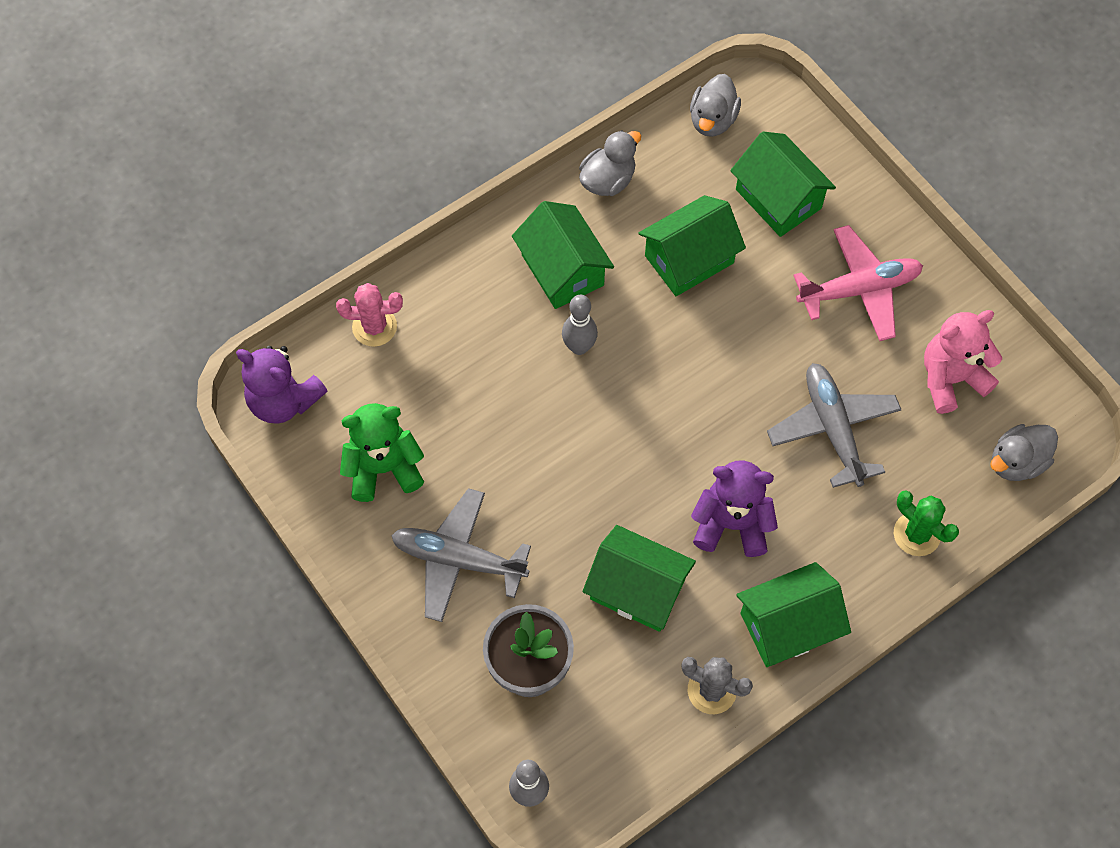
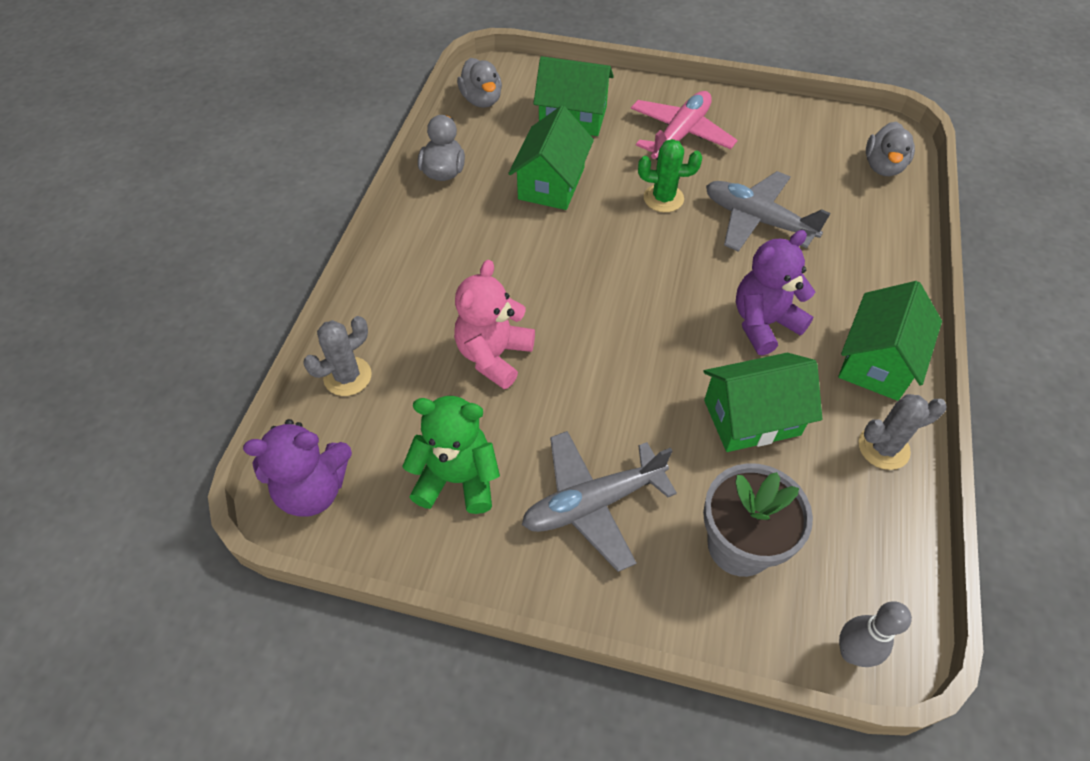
camera: 40 degrees left, 10 degrees down
(374, 327) = (347, 376): pink cactus -> grey cactus
(383, 468) = (457, 479): green teddy bear -> green teddy bear turned 60 degrees clockwise
(562, 270) = (466, 243): green house -> none
(579, 347) = (530, 284): grey bowling pin -> none
(917, 534) = (881, 245): green cactus -> green cactus (663, 198)
(951, 379) = (791, 147): pink teddy bear -> pink teddy bear (494, 356)

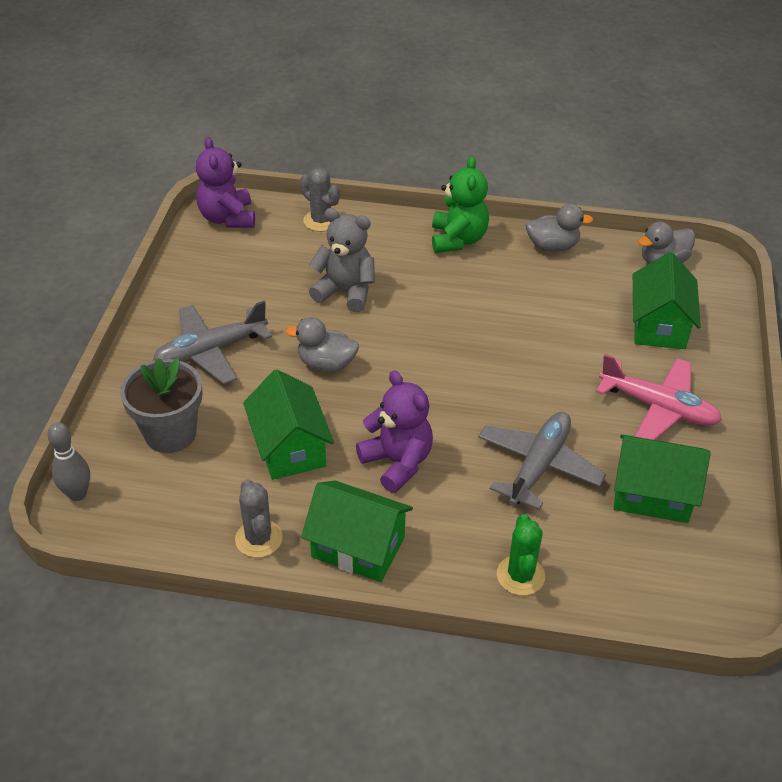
camera: 85 degrees right, 10 degrees down
(457, 479) = (234, 281): green teddy bear -> green teddy bear (458, 239)
(494, 356) = (345, 291): pink teddy bear -> grey teddy bear
(551, 183) = (555, 314): green house -> green house (652, 494)
(593, 503) = (211, 351): grey plane -> grey plane turned 90 degrees counterclockwise
(663, 198) = (554, 393): green cactus -> green cactus (520, 575)
(883, 166) = (660, 592): grey duck -> grey duck (326, 364)

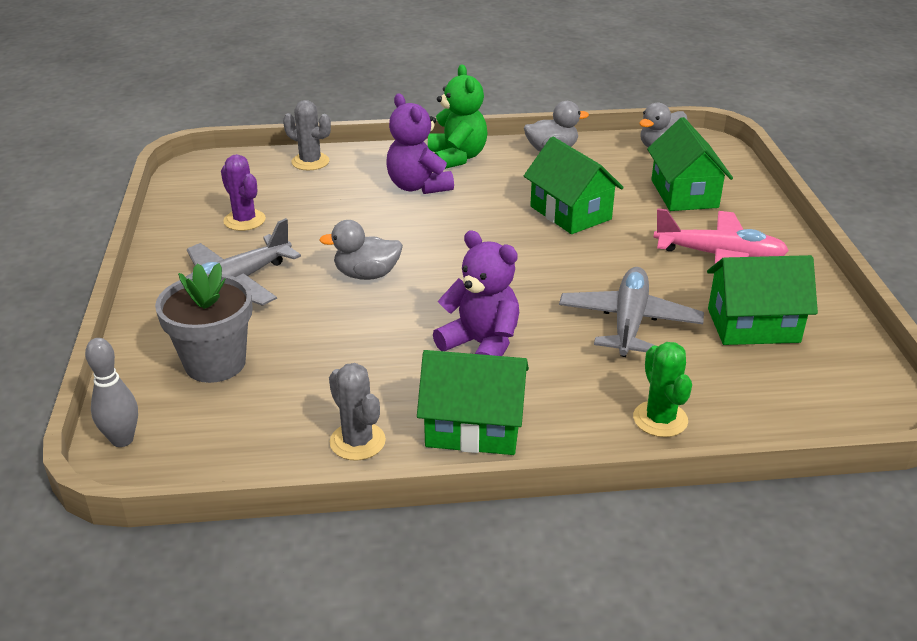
camera: 15 degrees left, 10 degrees down
(228, 218) = (209, 173): purple teddy bear -> purple teddy bear (418, 186)
(241, 280) = (244, 220): none -> purple cactus
(290, 447) = (358, 352): green house -> green house (570, 213)
(345, 291) = (361, 213): grey teddy bear -> none

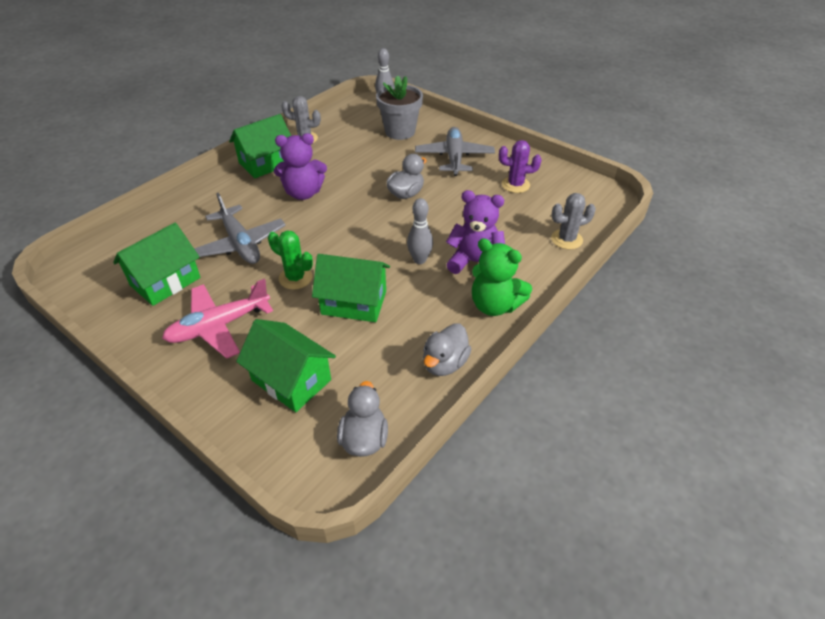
camera: 135 degrees right, 10 degrees up
(462, 212) = (419, 260): none -> grey bowling pin
(660, 419) = (186, 205): green cactus -> green cactus (295, 278)

